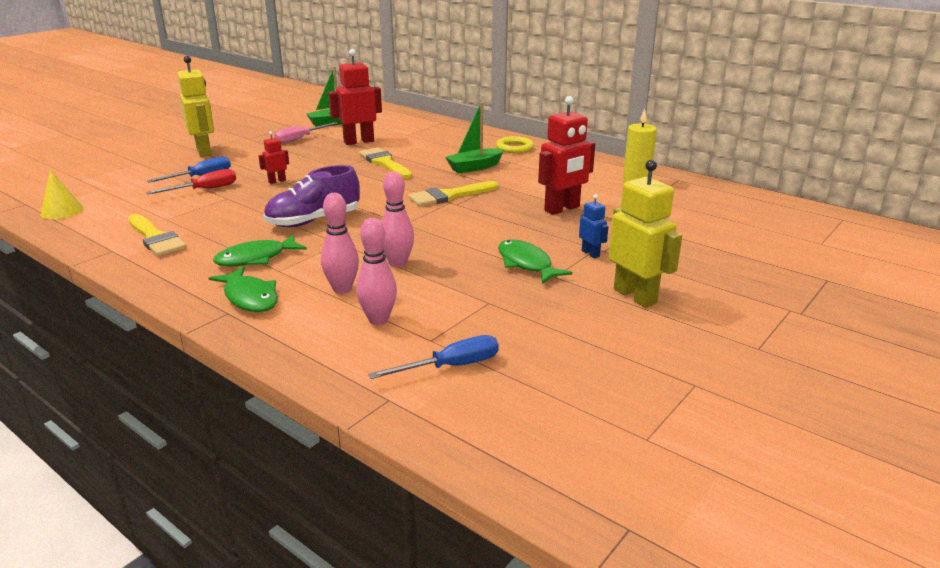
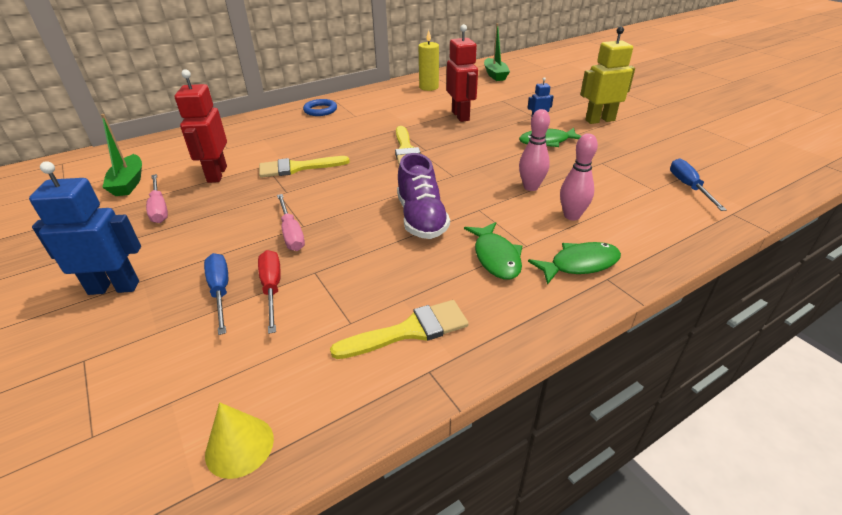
camera: 70 degrees left, 10 degrees up
(204, 151) = (114, 287): yellow robot -> blue robot
(277, 181) = (291, 233): red robot -> pink screwdriver
(378, 320) = (625, 205): pink bowling pin -> none
(474, 167) = (350, 131): green boat -> green boat (495, 75)
(514, 148) = (320, 110): yellow ring -> blue ring

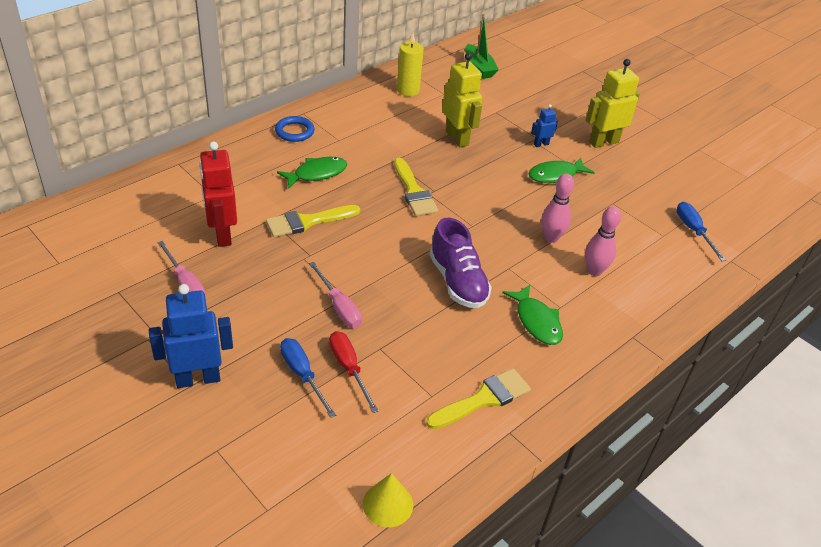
camera: 15 degrees left, 5 degrees up
(129, 183) = (129, 251): green boat -> none
(460, 116) = (457, 138): red robot -> yellow robot
(580, 264) = (608, 324): green fish -> green fish (317, 174)

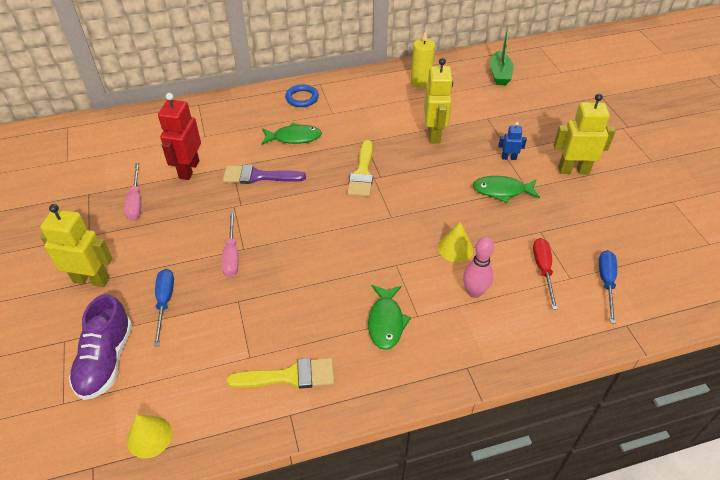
camera: 30 degrees right, 5 degrees up
(198, 378) = (91, 279): blue robot -> yellow robot
(307, 221) = (258, 176): yellow brush -> purple brush
(349, 369) = (202, 310): red screwdriver -> red screwdriver (543, 270)
(458, 282) = (342, 264): purple shoe -> purple shoe (106, 360)
(551, 238) = (455, 248): pink bowling pin -> yellow cone

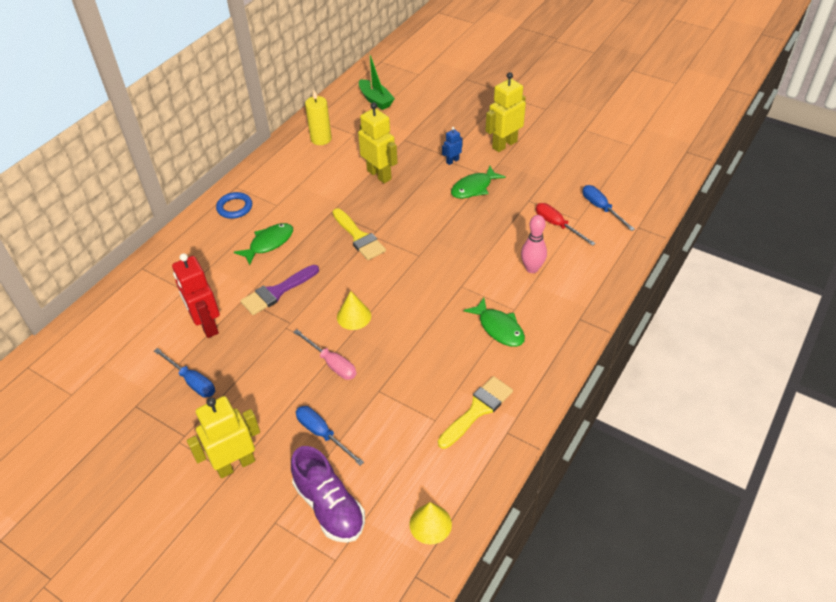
camera: 40 degrees left, 0 degrees up
(136, 201) = (192, 381): pink screwdriver -> blue screwdriver
(455, 248) = (487, 248): yellow cone -> yellow cone (354, 316)

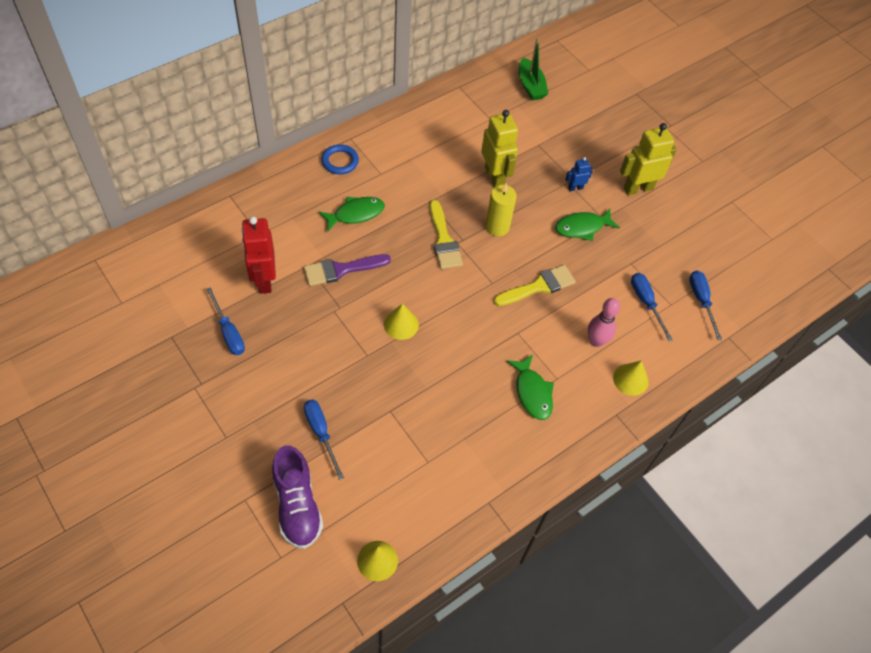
camera: 15 degrees right, 10 degrees up
(235, 464) = (233, 430): yellow robot -> none
(321, 139) = (455, 113): yellow candle -> yellow candle (497, 227)
(331, 363) = (359, 365): pink screwdriver -> none
(477, 410) = (471, 468): yellow brush -> yellow brush (538, 286)
(557, 225) = (646, 303): red screwdriver -> blue screwdriver
(576, 287) = (630, 379): none -> yellow cone

